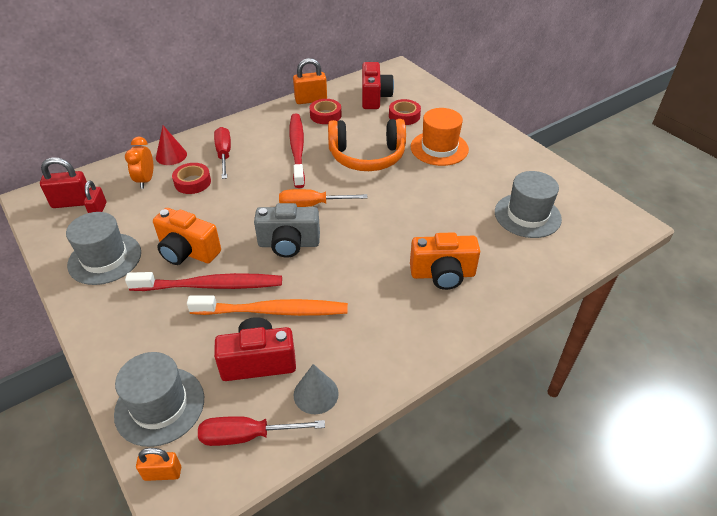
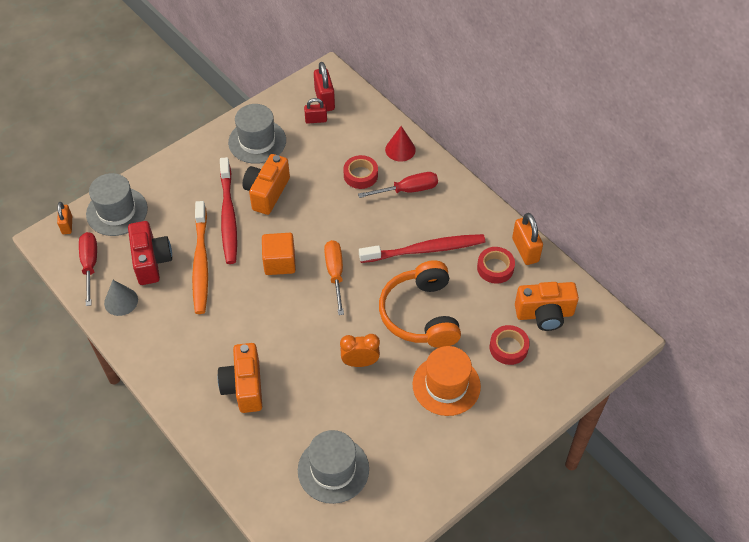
camera: 85 degrees right, 10 degrees up
(146, 180) = (360, 140): orange clock -> orange clock (360, 362)
(289, 244) = (279, 262): grey camera -> orange cube
(374, 97) = (544, 314): red camera -> orange camera

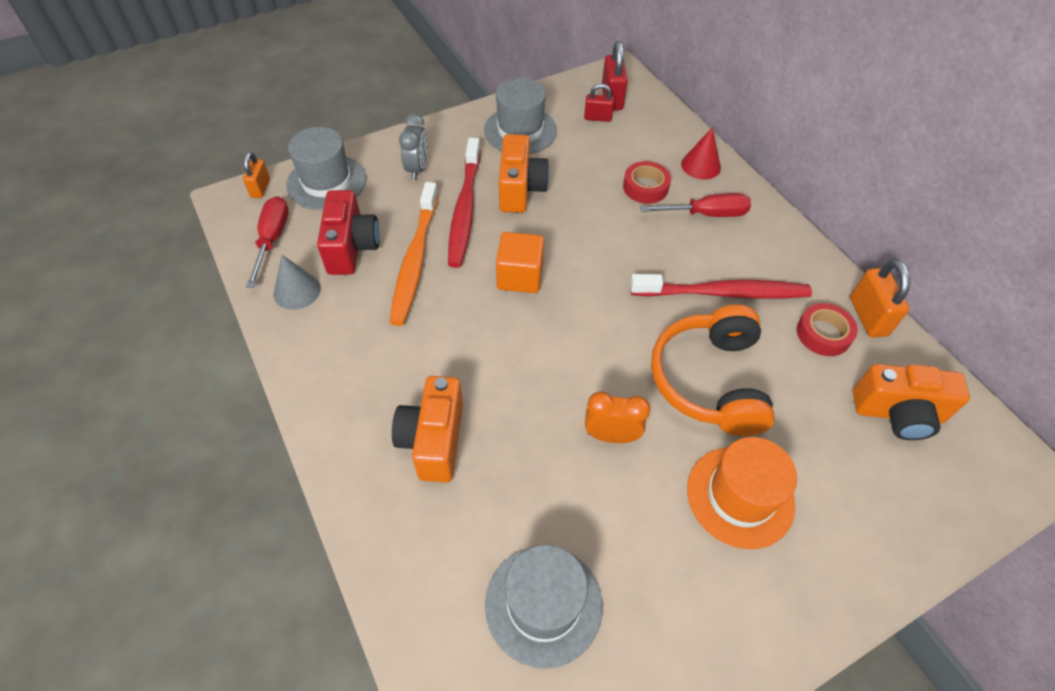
camera: 10 degrees right, 0 degrees up
(184, 188) = (417, 169): none -> grey clock
(267, 193) = (520, 189): orange camera -> orange camera turned 150 degrees clockwise
(335, 273) = (593, 303): orange screwdriver -> none
(508, 347) = (841, 454): red tape -> none

